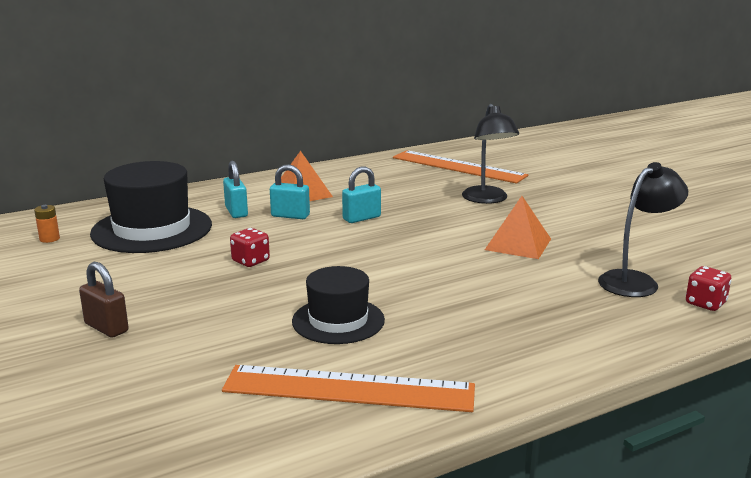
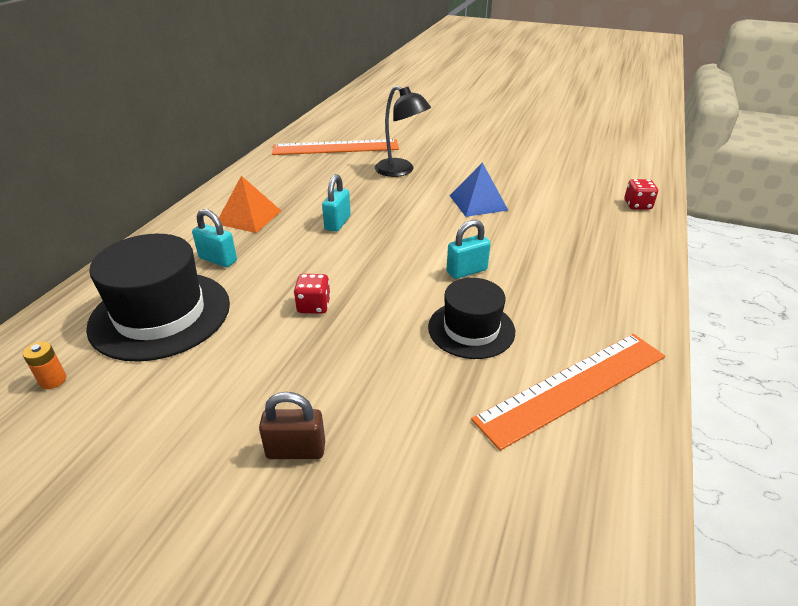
camera: 40 degrees left, 15 degrees up
(290, 216) = (275, 244): turquoise padlock -> turquoise padlock (466, 271)
(518, 244) = (478, 202): orange pyramid -> blue pyramid
(636, 281) = (583, 204): black lamp -> none

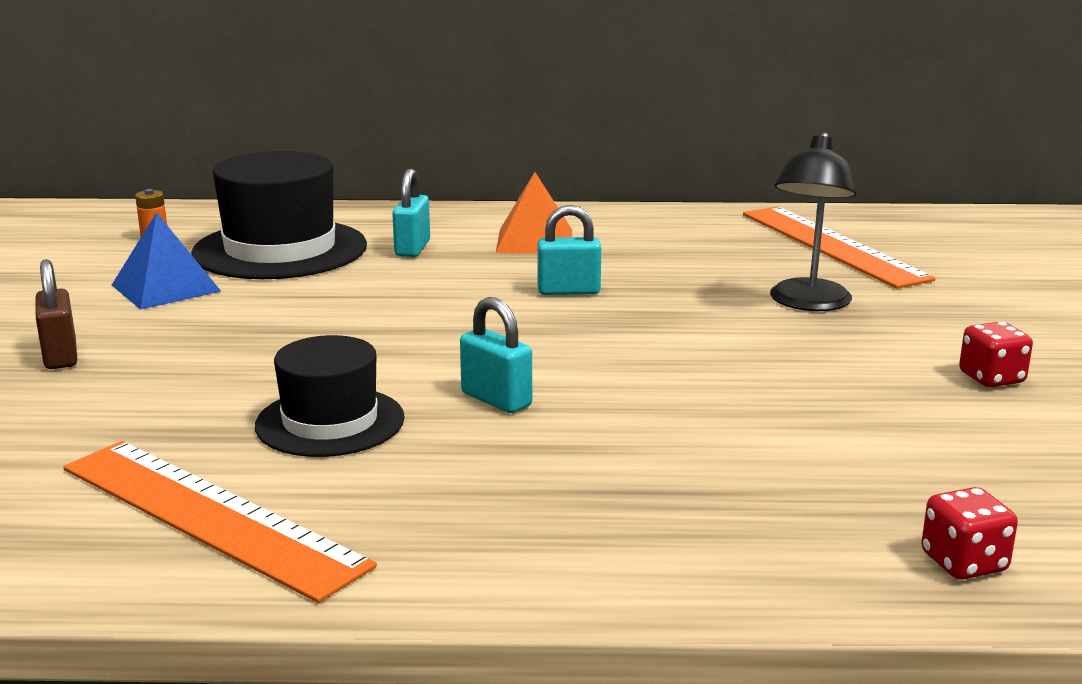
camera: 70 degrees right, 15 degrees down
(314, 306) = (336, 316): red dice -> red dice (991, 378)
(478, 202) = (757, 381): blue pyramid -> blue pyramid (165, 288)

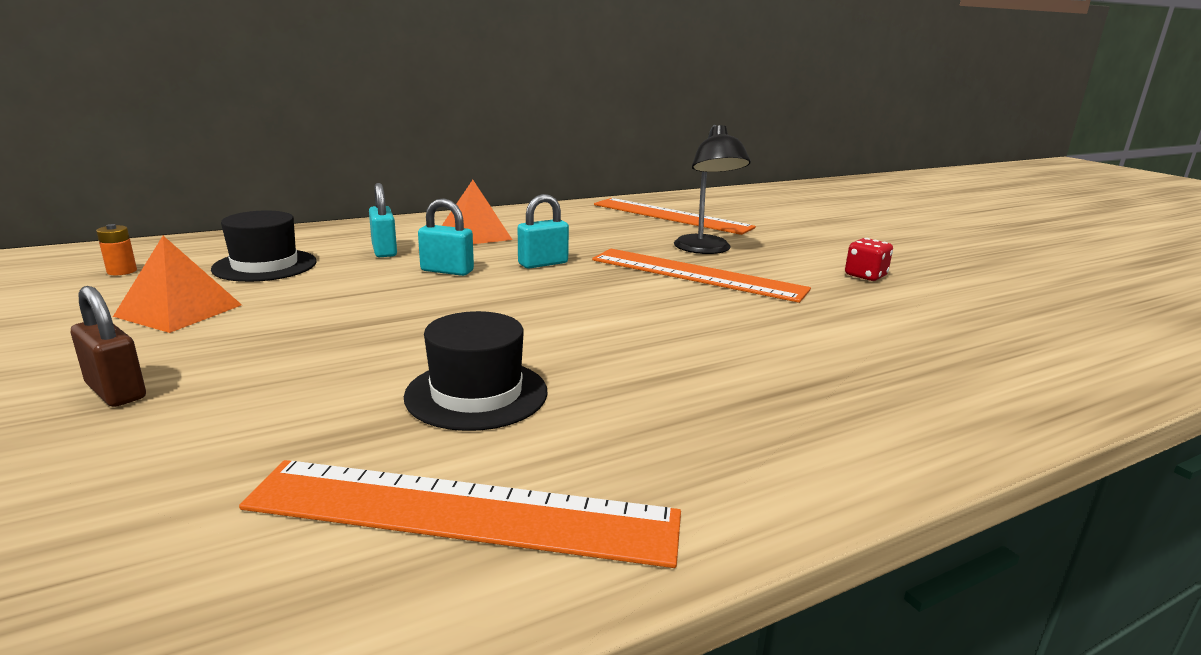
camera: 30 degrees left, 0 degrees up
(165, 288) = (179, 310): blue pyramid -> orange pyramid
(280, 250) = (265, 265): black hat -> black hat, size x0.62
(496, 399) = (591, 347): turquoise padlock -> turquoise padlock (447, 271)
(742, 336) = (696, 274): none -> orange ruler
(963, 563) = (1026, 389): red dice -> none

